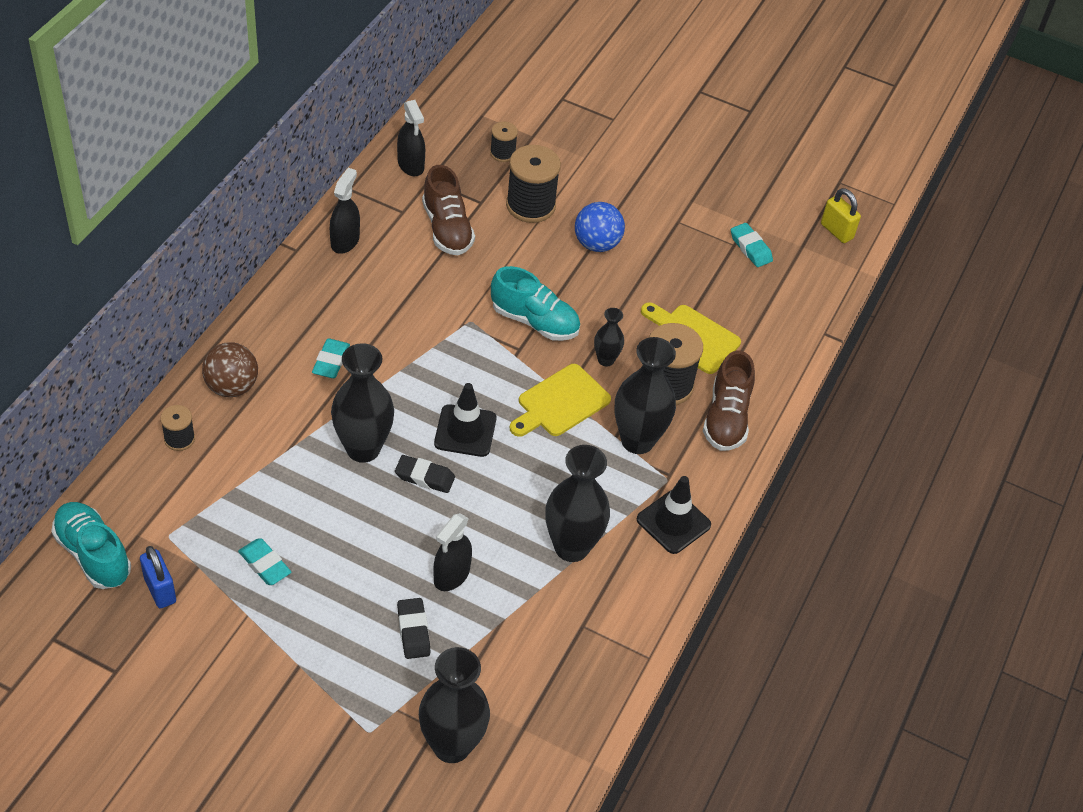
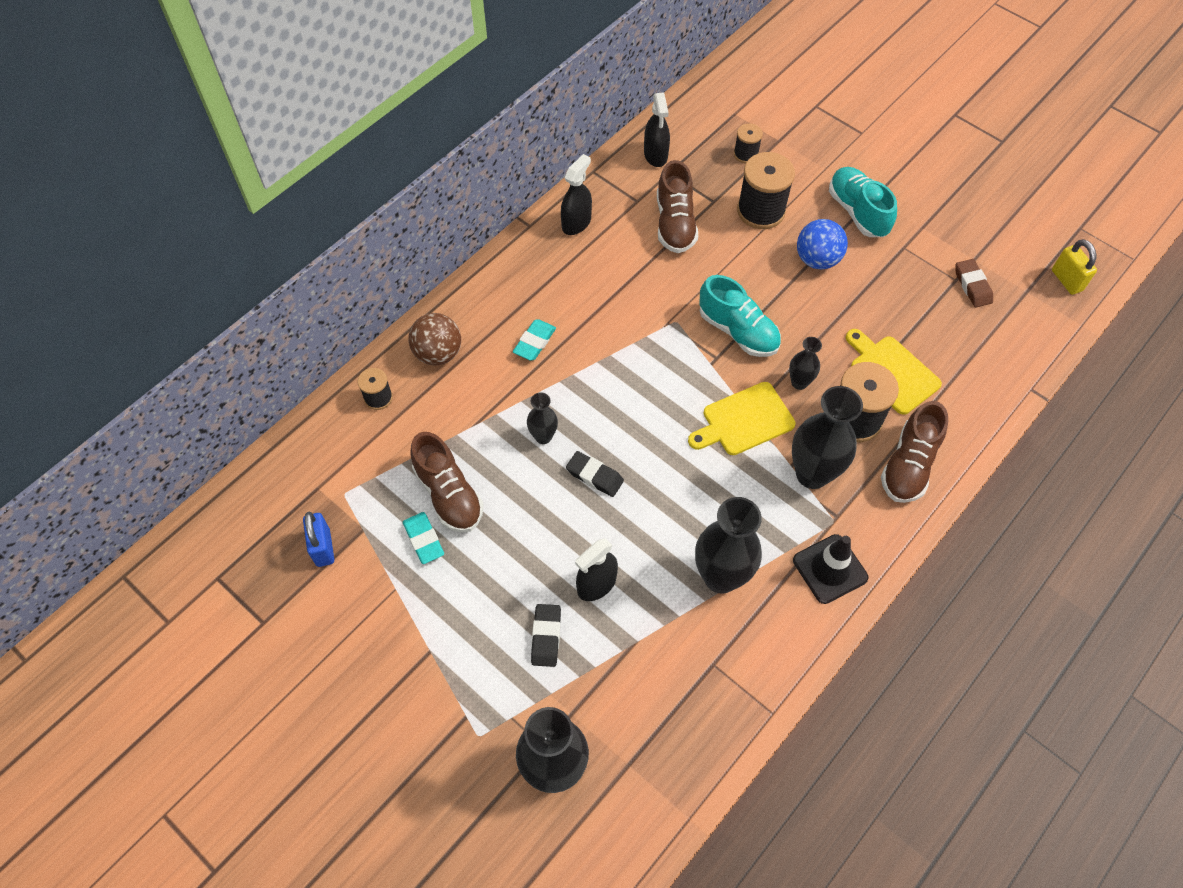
camera: 20 degrees right, 10 degrees up
(93, 554) = (273, 500): turquoise shoe -> turquoise shoe (857, 212)
(279, 518) = (449, 494): none -> brown shoe
(363, 449) = (543, 436): black vase -> black vase, size x0.52
(465, 431) = (644, 435): black traffic cone -> none
(750, 248) = (972, 286): turquoise eraser -> brown eraser

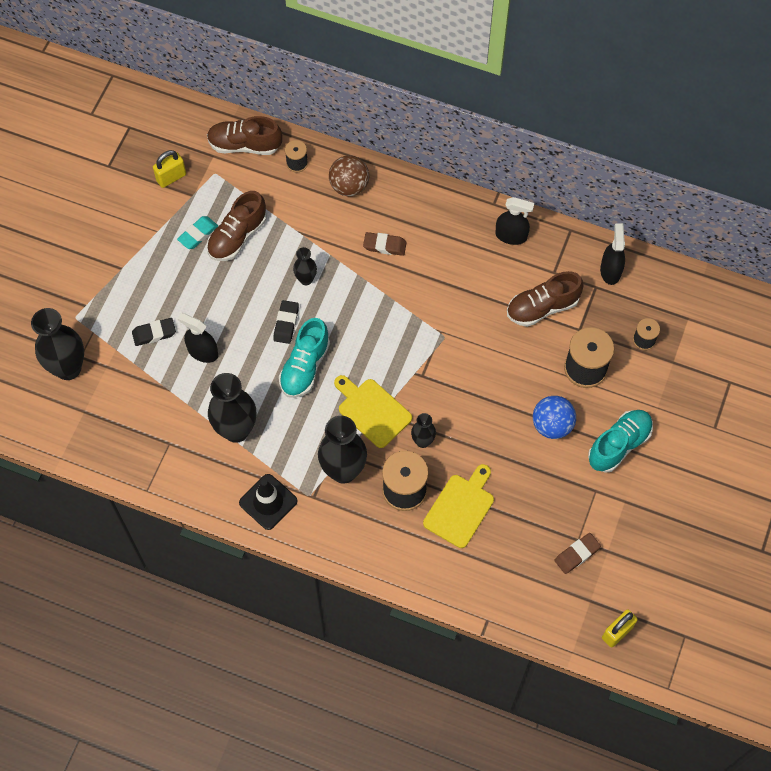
camera: 70 degrees right, 5 degrees up
(323, 547) = (171, 177): blue padlock -> yellow padlock
(534, 342) = (384, 246): turquoise eraser -> brown eraser
(655, 155) = (610, 271): black spray bottle -> black spray bottle turned 120 degrees clockwise
(738, 331) = (454, 384): turquoise shoe -> turquoise shoe (305, 367)
(908, 465) = (377, 539): brown shoe -> brown shoe (244, 145)

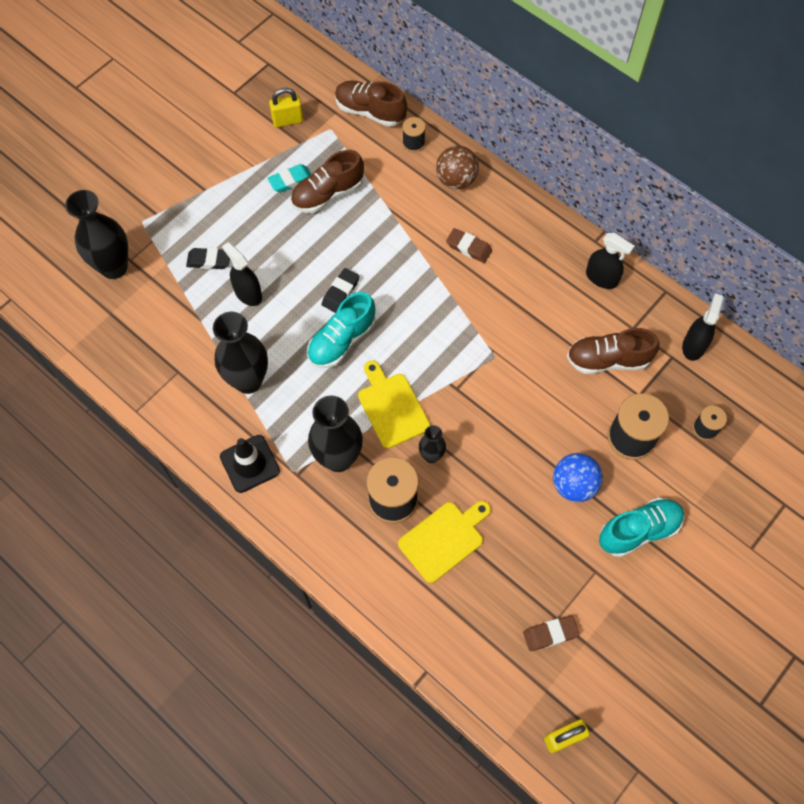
camera: 20 degrees right, 0 degrees up
(306, 279) = (377, 256): black vase -> none

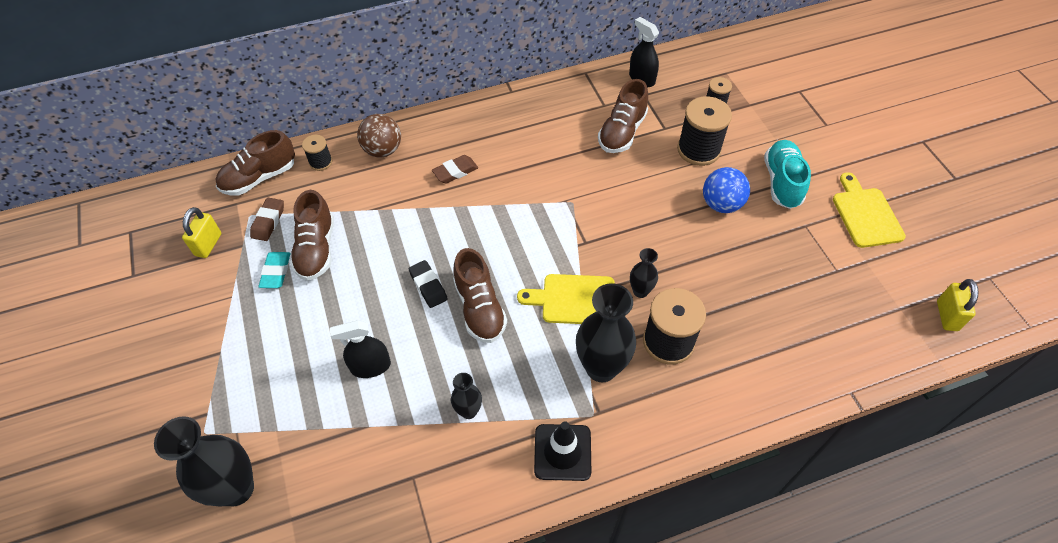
camera: 60 degrees left, 10 degrees down
(209, 260) = (305, 386): black eraser -> none
(248, 381) = (468, 411): black vase -> black vase, size x0.52
(342, 341) = (479, 308): turquoise shoe -> brown shoe
(444, 539) = (727, 319): yellow cutting board -> yellow cutting board (865, 214)
(550, 634) = (849, 282): brown eraser -> brown eraser (268, 221)
(601, 278) = (547, 102): black spray bottle -> none

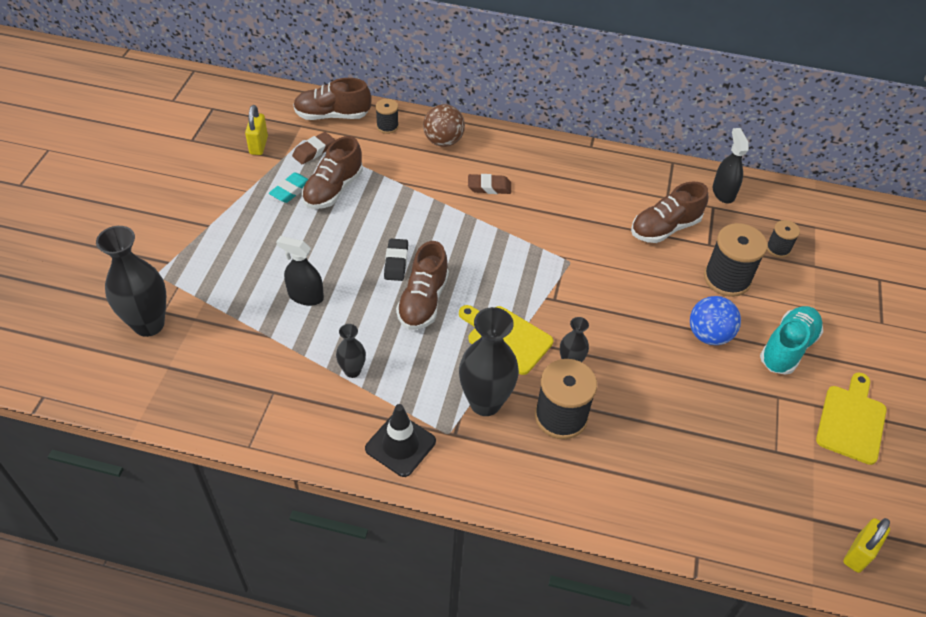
camera: 30 degrees right, 5 degrees down
(208, 244) = (258, 145): yellow padlock -> yellow padlock turned 45 degrees counterclockwise

